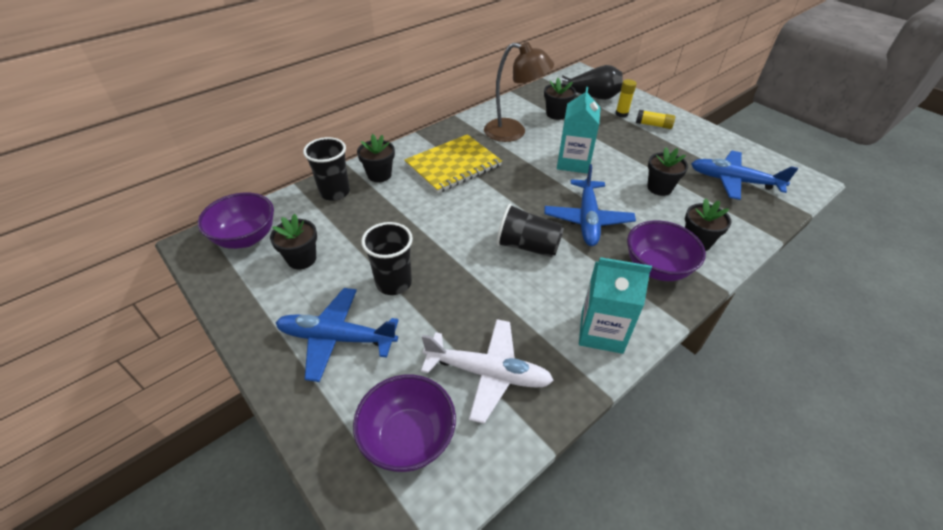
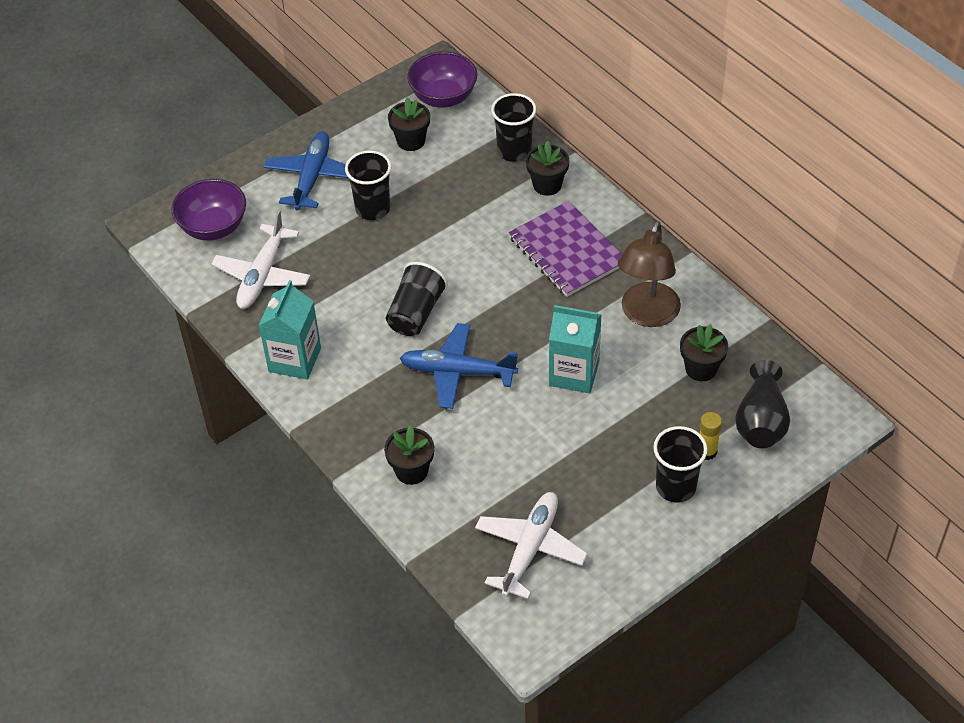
camera: 95 degrees right, 5 degrees up
(453, 165) = (567, 251): yellow notebook -> purple notebook
(653, 125) = (676, 487): yellow glue stick -> black cup
(656, 268) = (373, 422): purple bowl -> none
(659, 188) = (516, 458): black flower pot -> none
(734, 181) = (529, 549): blue plane -> white plane

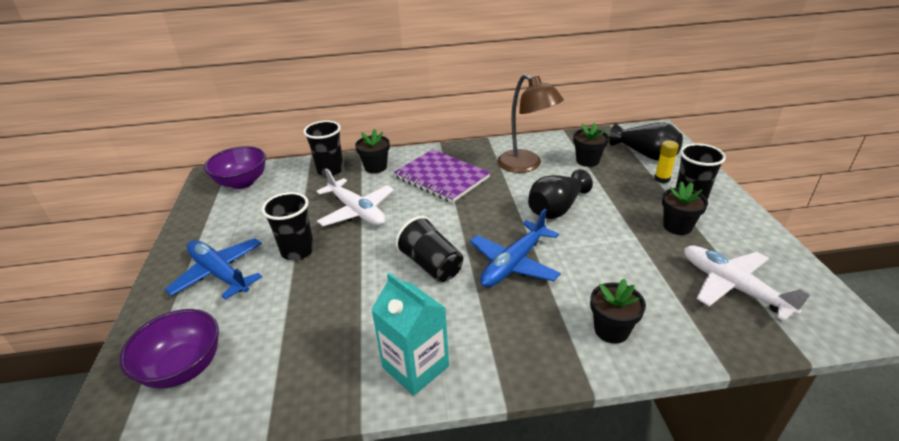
camera: 60 degrees left, 15 degrees down
(263, 275) = (287, 351): white plane -> white plane (357, 211)
(411, 141) = (259, 209): black flower pot -> black flower pot (677, 226)
(567, 251) = (441, 177): purple notebook -> purple notebook turned 45 degrees clockwise
(574, 373) = (556, 208): turquoise carton -> black vase

